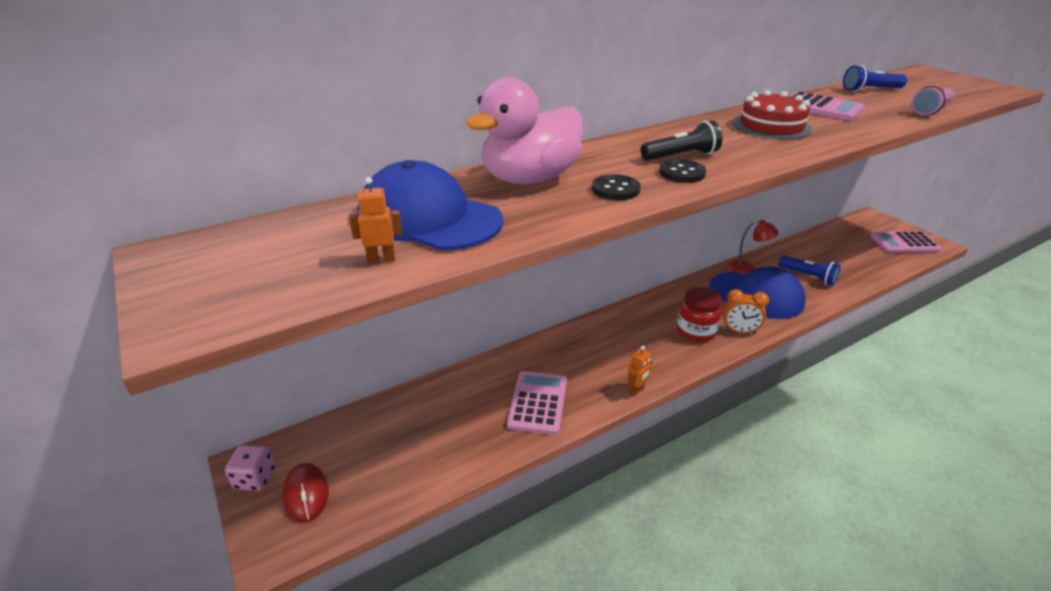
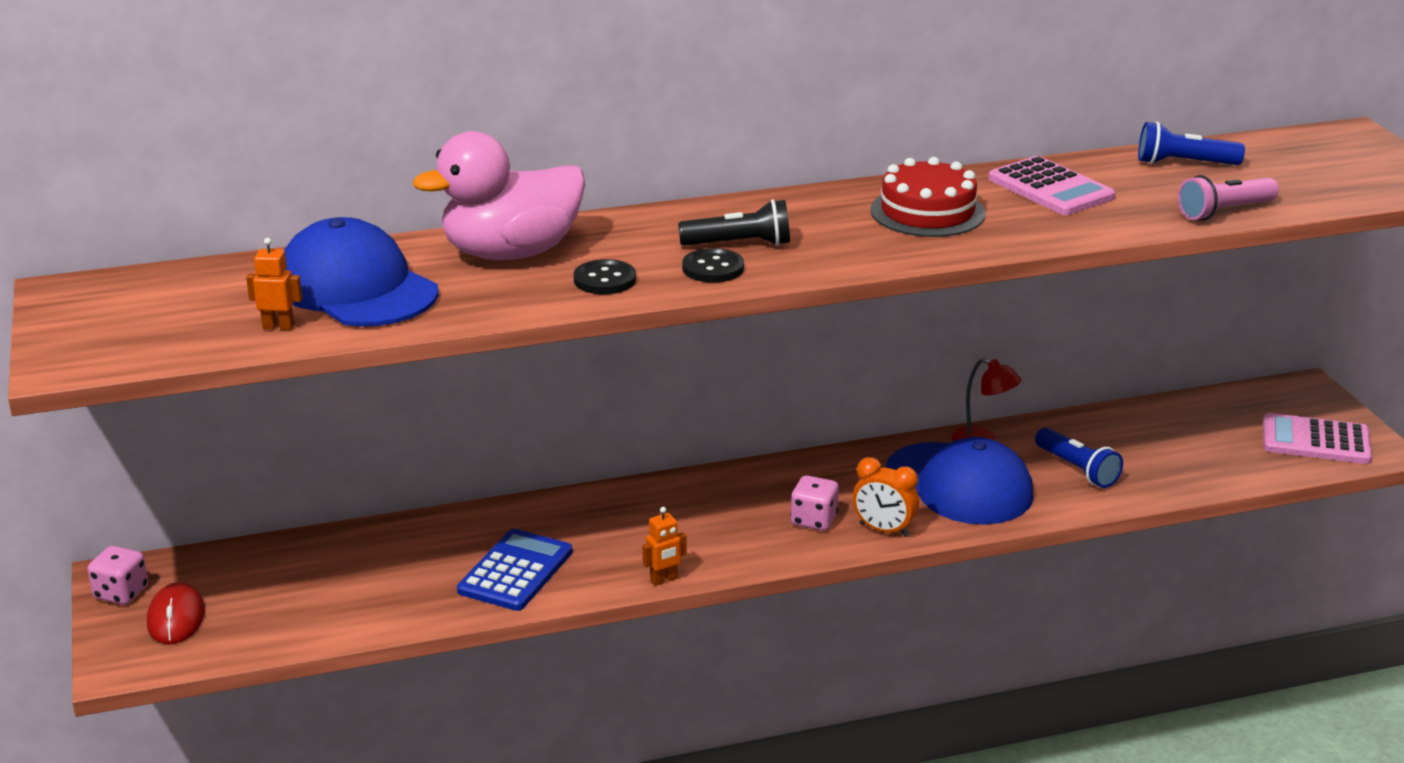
camera: 15 degrees right, 5 degrees down
(538, 402) = (515, 571): pink calculator -> blue calculator
(696, 332) = (814, 520): red jar -> pink dice

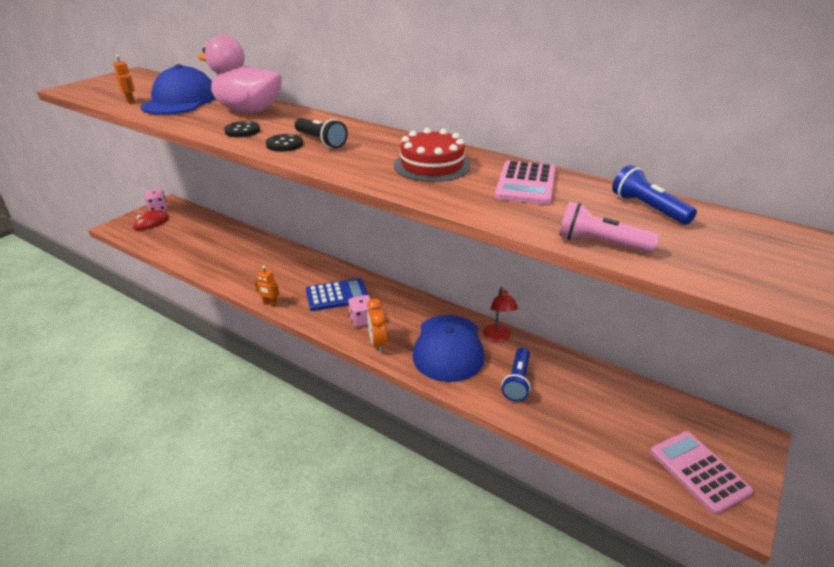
camera: 50 degrees right, 5 degrees up
(515, 571) = (242, 268): blue calculator -> blue calculator (337, 295)

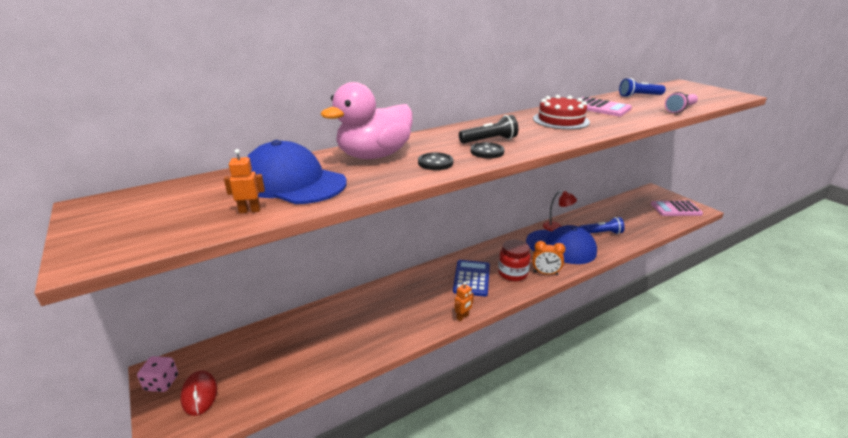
camera: 65 degrees left, 5 degrees down
(362, 320) = (512, 273): pink dice -> red jar
(517, 381) = (601, 233): blue flashlight -> blue flashlight turned 45 degrees counterclockwise

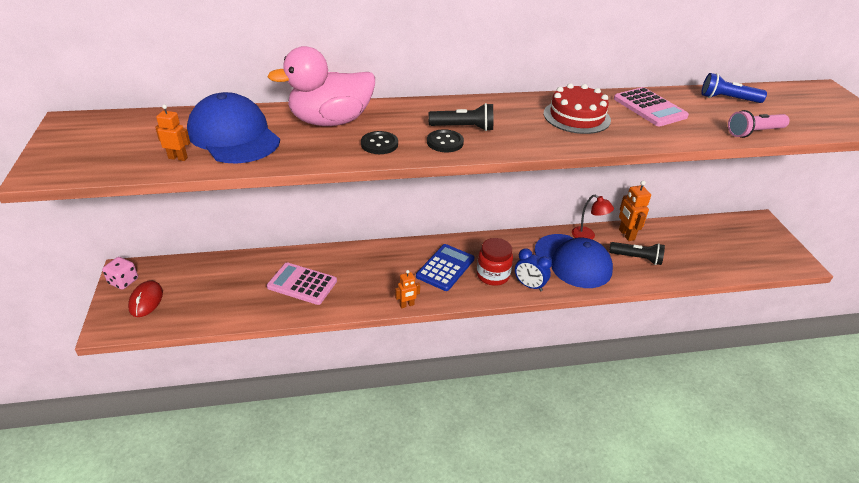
camera: 20 degrees right, 10 degrees up
(545, 273) = (529, 285): orange clock -> blue clock
(581, 219) = (626, 235): none -> orange robot
(601, 233) = (637, 258): blue flashlight -> black flashlight
(676, 209) = (767, 254): pink calculator -> pink calculator (302, 284)

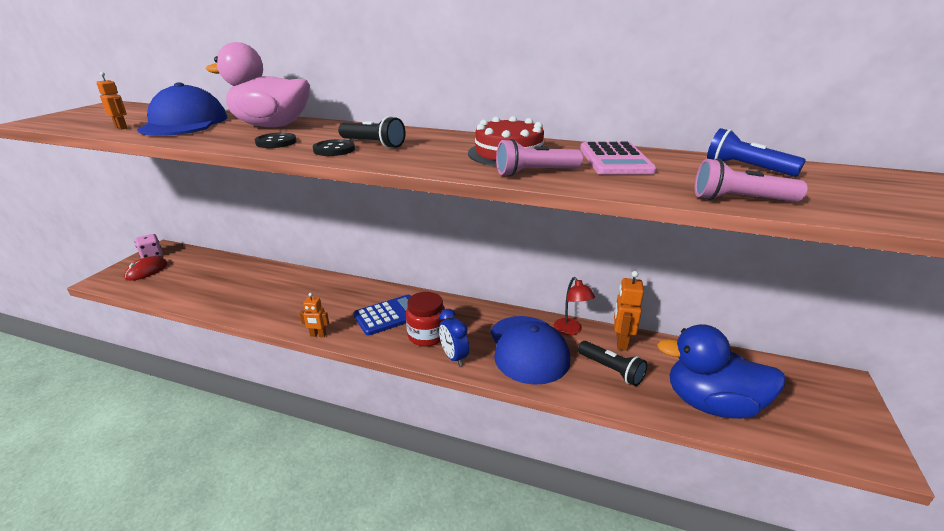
camera: 30 degrees right, 10 degrees down
(302, 284) = (258, 292): pink calculator -> none
(620, 134) = (535, 172): none -> pink flashlight
(707, 261) = (711, 404): none -> blue duck

